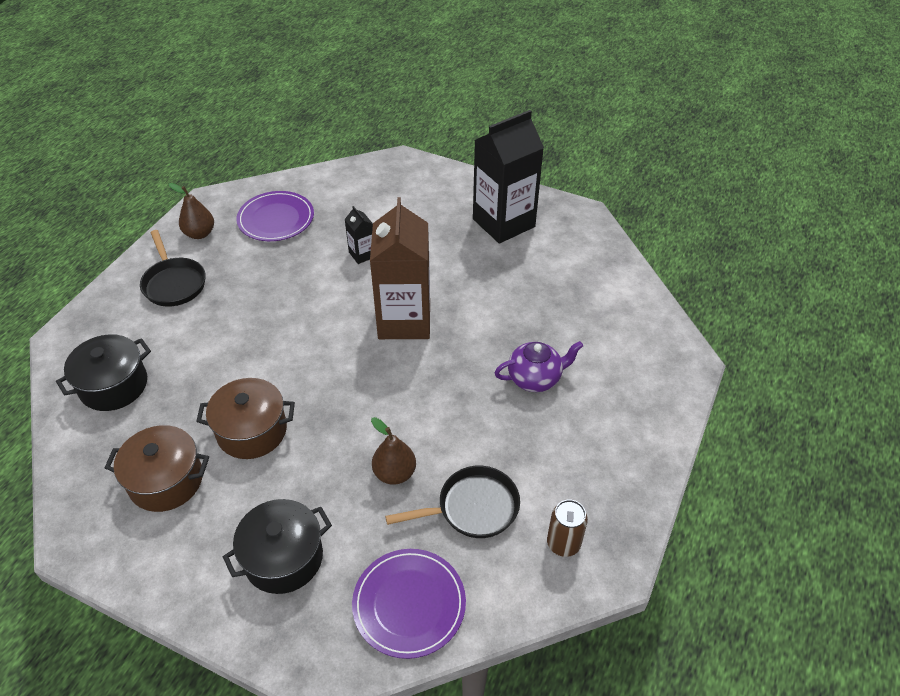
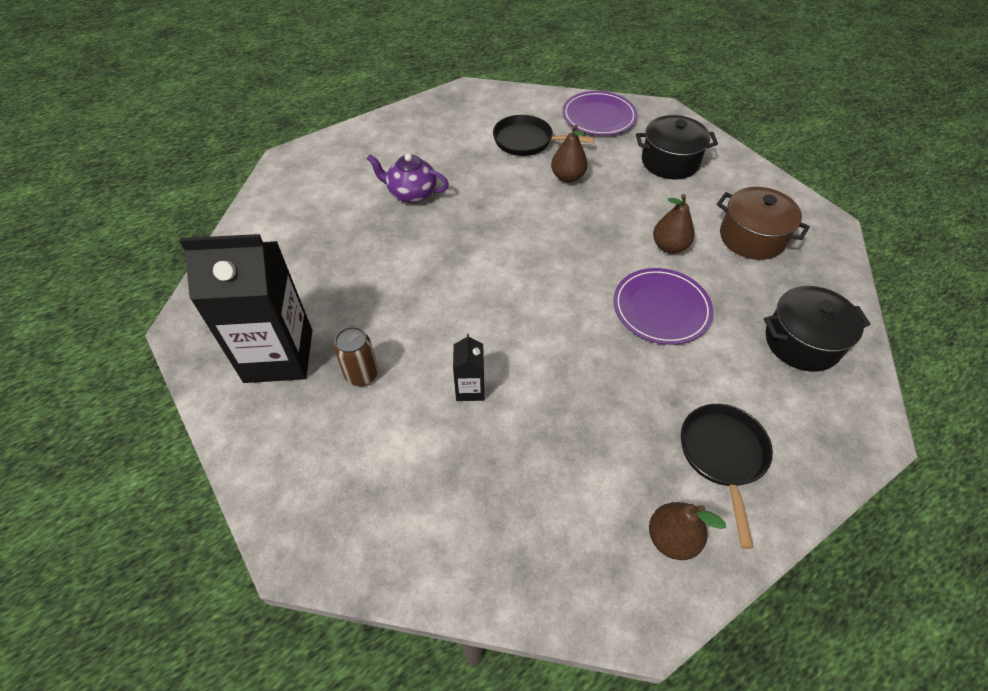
camera: 150 degrees left, 5 degrees up
(252, 431) = (669, 247): brown pot -> brown pear
(276, 219) = (550, 512): purple plate -> purple plate (661, 308)
(404, 320) = (479, 287): brown carton -> none
(563, 543) = (486, 108): brown can -> brown can (362, 375)

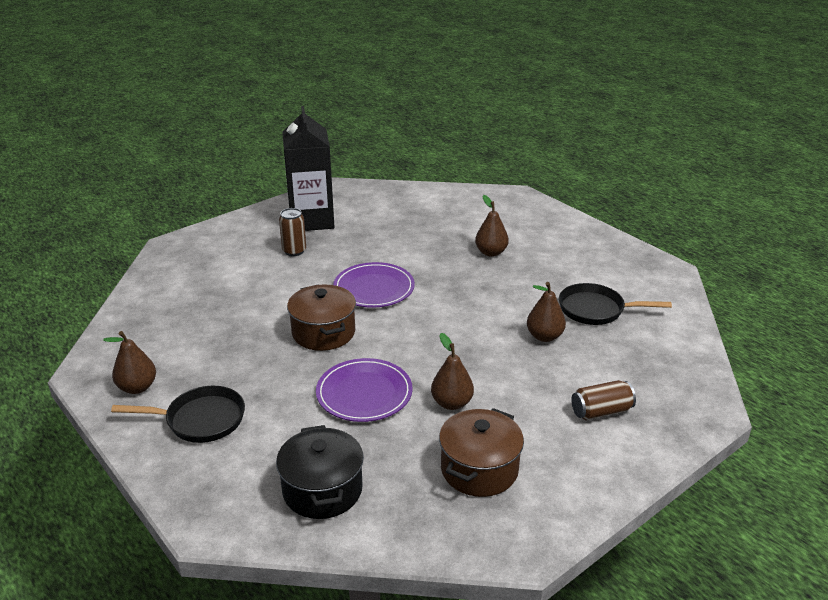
camera: 85 degrees right, 20 degrees down
(411, 194) = (491, 252): purple teapot -> brown pear
(470, 389) = (279, 294): black carton -> none
(527, 141) = (595, 310): black pan -> black pan turned 90 degrees counterclockwise
(556, 341) = (323, 332): none -> brown pot
(599, 116) = (668, 358): purple plate -> purple plate (374, 288)
(670, 162) = (601, 411): black pot -> brown can

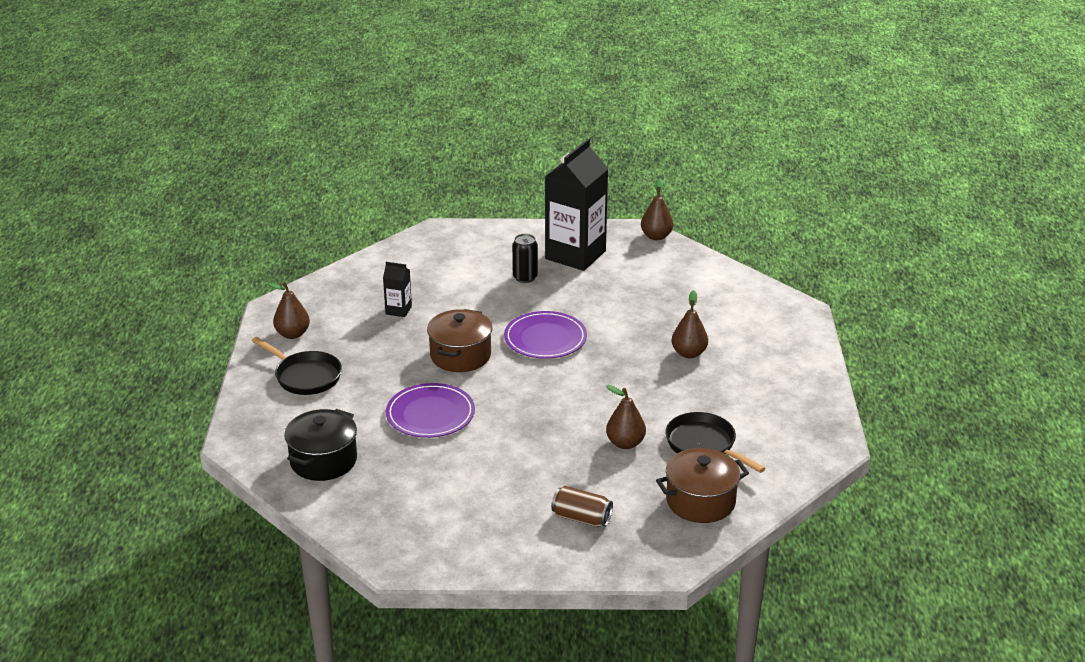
camera: 40 degrees right, 0 degrees up
(218, 321) = (398, 310): none -> black carton
(294, 251) = (525, 277): brown can -> black can
(451, 403) = (481, 453): brown pear -> brown pear (656, 236)
(479, 469) = (437, 505): brown pot -> brown pot (700, 501)

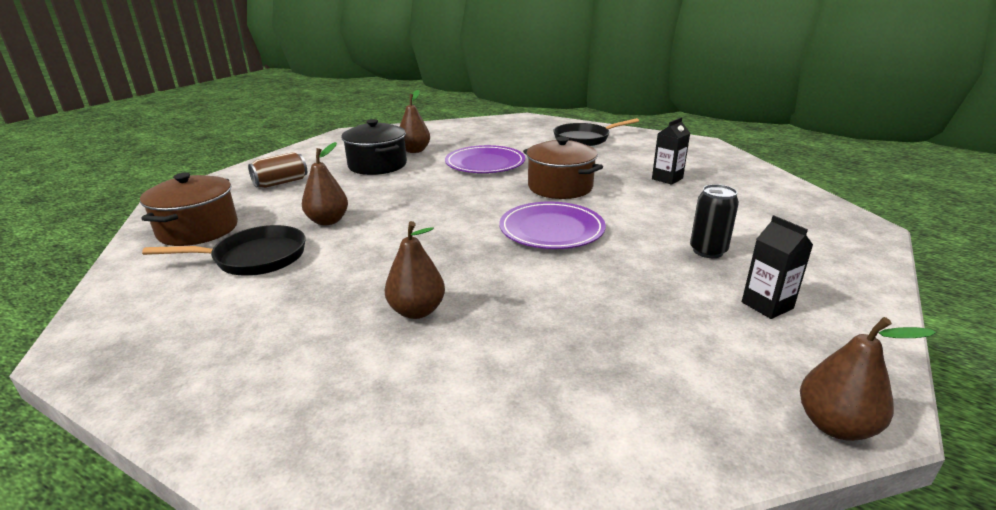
camera: 120 degrees right, 5 degrees down
(292, 334) = (652, 142): brown pear -> brown pear (414, 150)
(323, 461) = (475, 131): black pot -> black pot (377, 165)
(575, 255) = (767, 305): black carton -> black carton, size x0.44

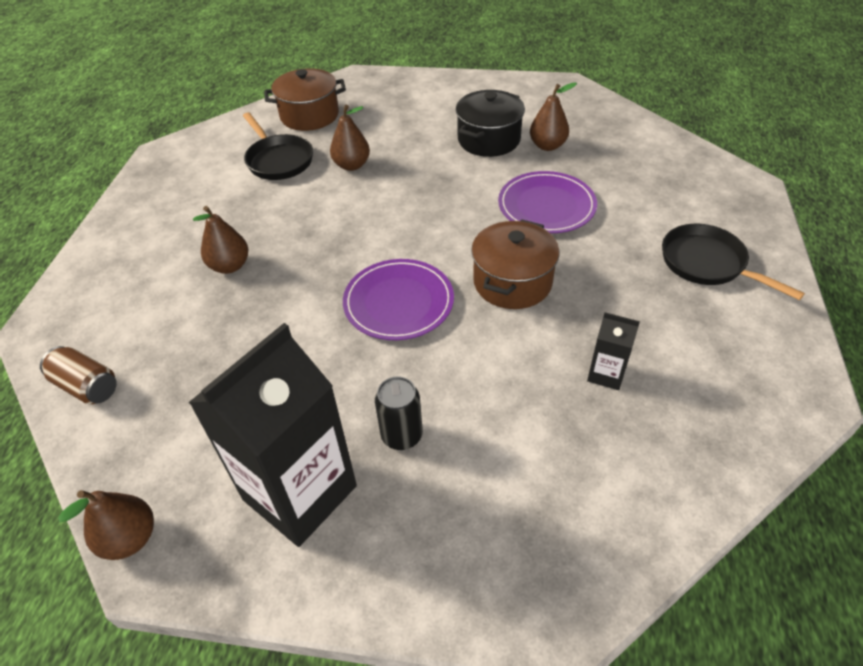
camera: 70 degrees right, 20 degrees up
(281, 183) = (413, 108): brown can -> brown can (87, 386)
(767, 305) = (300, 492): black carton -> black carton, size x2.28

